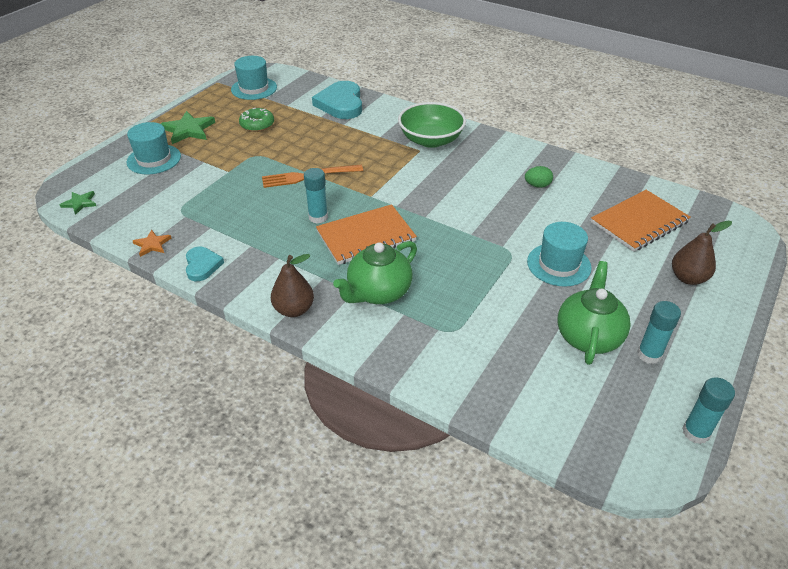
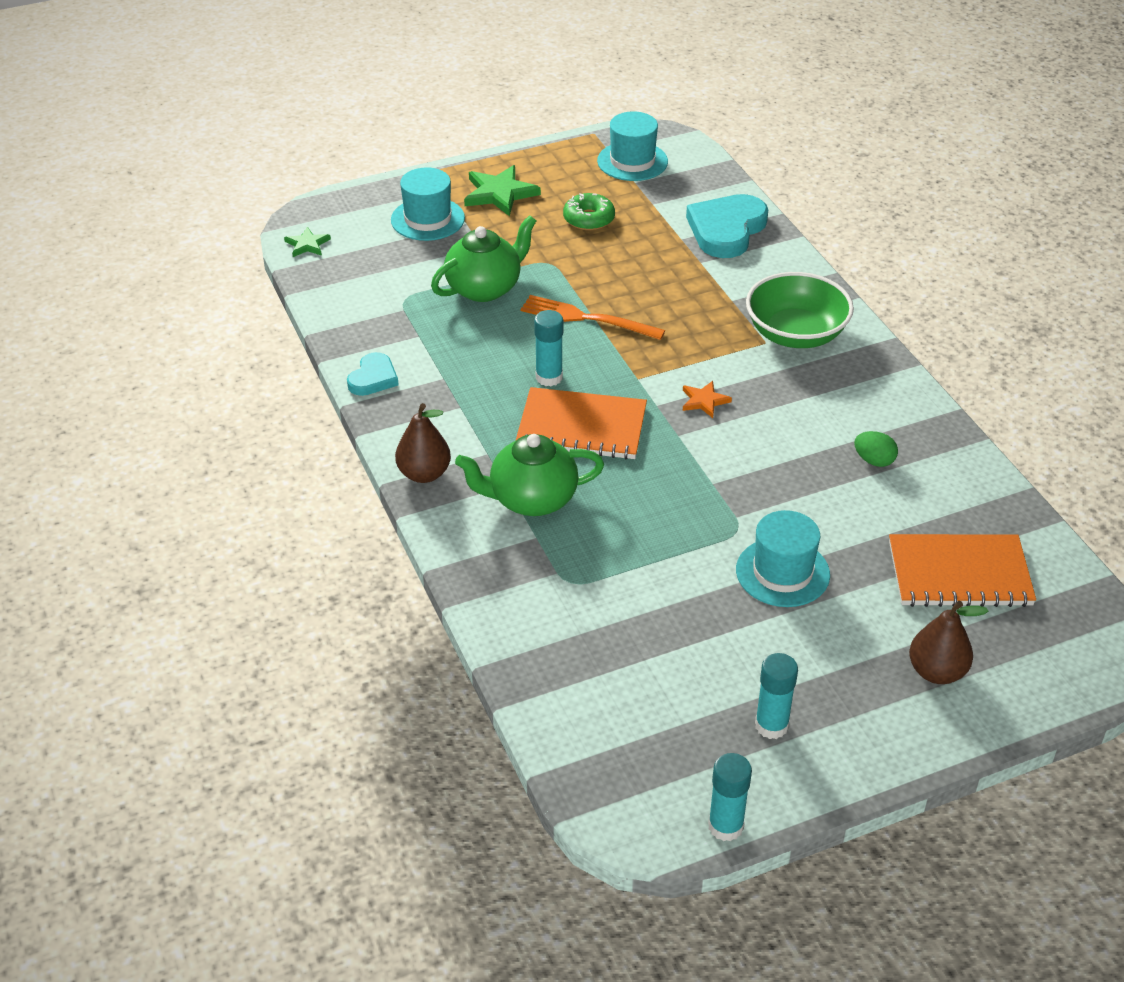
camera: 35 degrees right, 0 degrees up
(152, 244) = (342, 329): orange star -> orange star (704, 401)
(588, 336) = (721, 668): green teapot -> green teapot (485, 288)

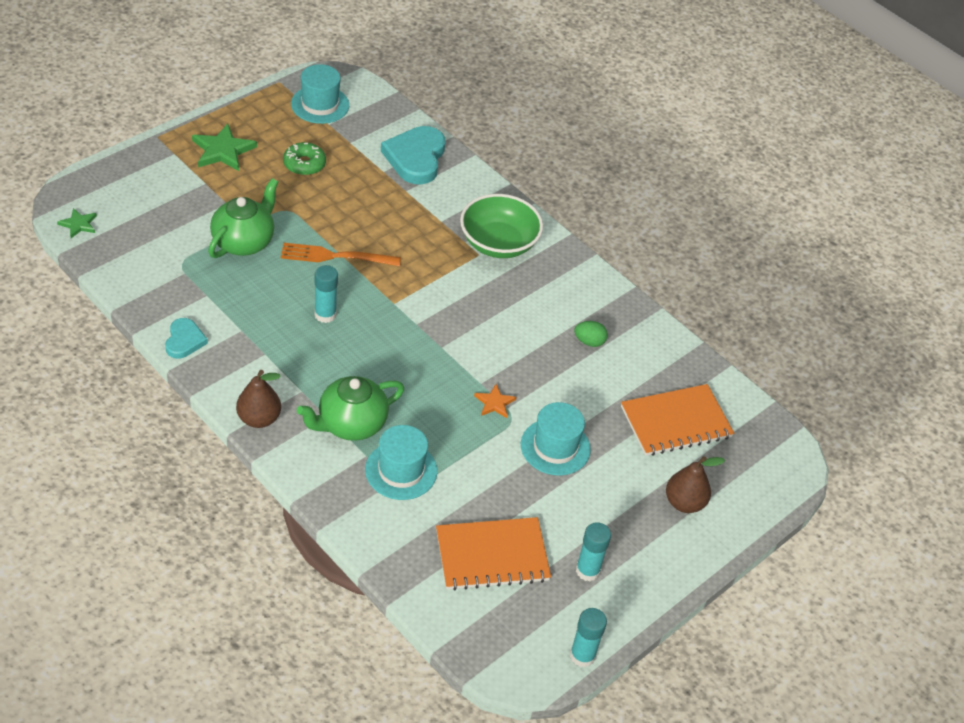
camera: 25 degrees left, 5 degrees up
(427, 219) = (172, 184): turquoise hat -> turquoise hat (401, 470)
(582, 427) = (366, 353): orange notebook -> orange notebook (492, 555)
(704, 401) = (450, 314): orange star -> orange star (494, 403)

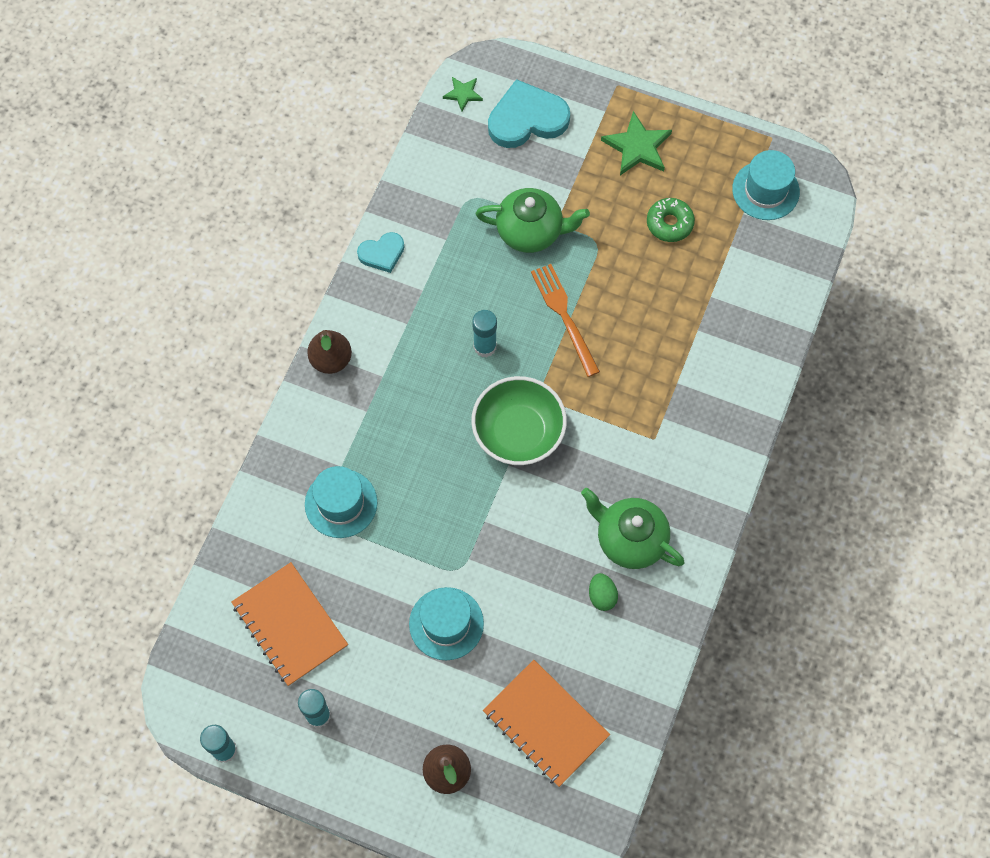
camera: 70 degrees right, 20 degrees up
(350, 424) = (368, 436): green teapot -> green teapot (629, 539)
(415, 158) = (752, 314): turquoise heart -> turquoise heart (527, 119)
(494, 403) = (467, 545): orange star -> none
(498, 243) = (682, 449): green bowl -> green bowl (518, 432)

